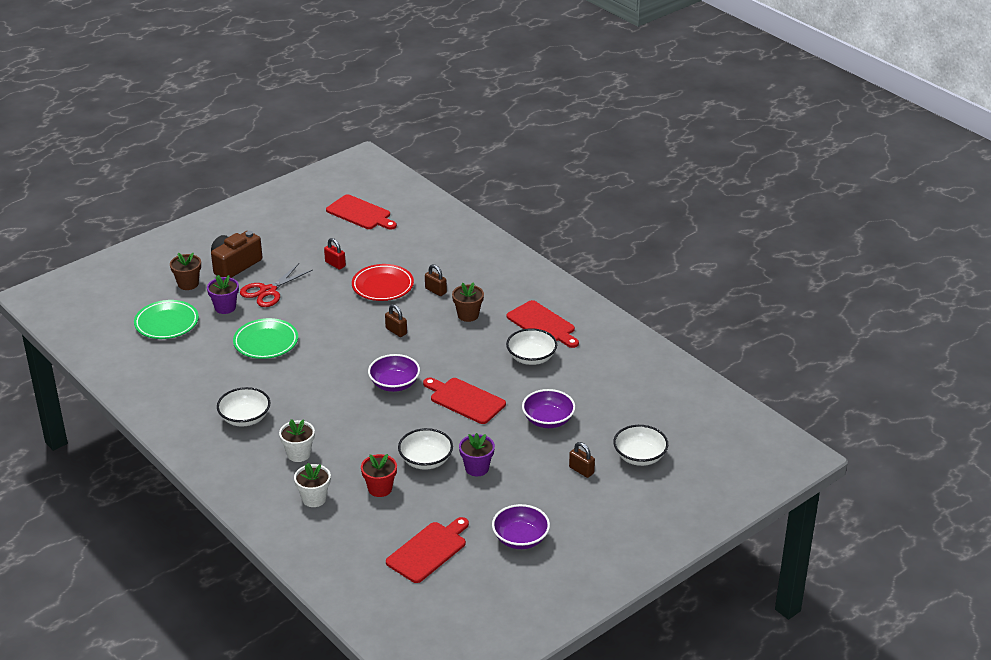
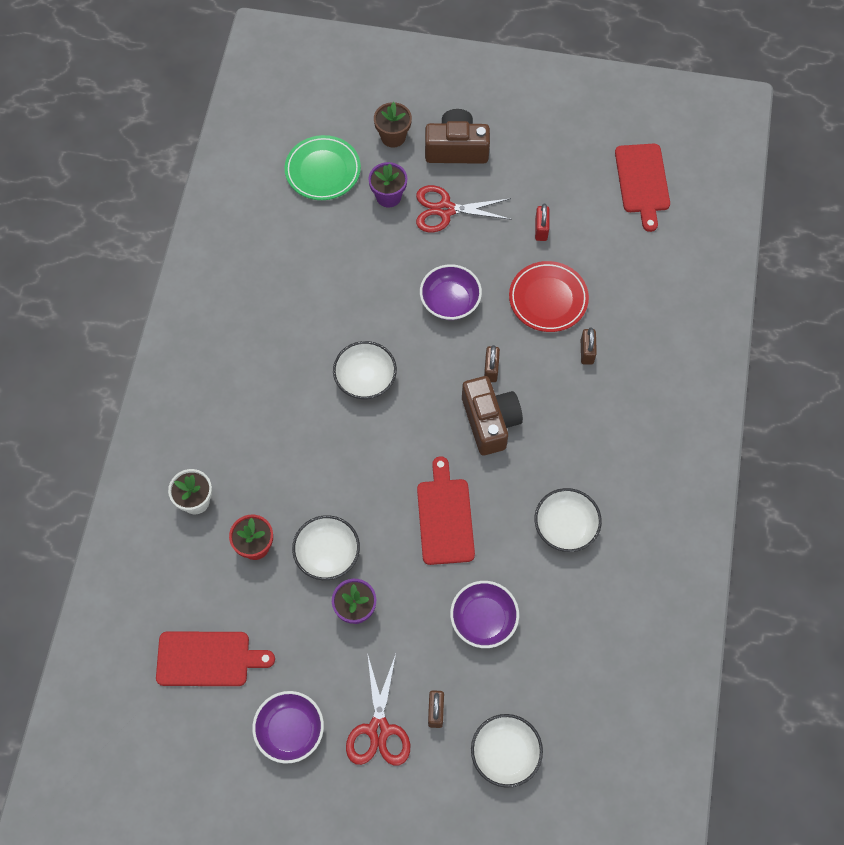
camera: 50 degrees right, 30 degrees up
(245, 418) = (252, 350): white bowl -> white bowl (365, 379)
(266, 342) = (371, 273): green plate -> none
(299, 454) = (243, 436): white flower pot -> none
(394, 384) = (411, 434): purple bowl -> purple bowl (450, 301)
(428, 349) = (490, 421): none -> brown camera
(468, 315) = (577, 413): brown flower pot -> none
(543, 324) = (629, 495): red cutting board -> none
(565, 500) = (378, 729): none -> red scissors

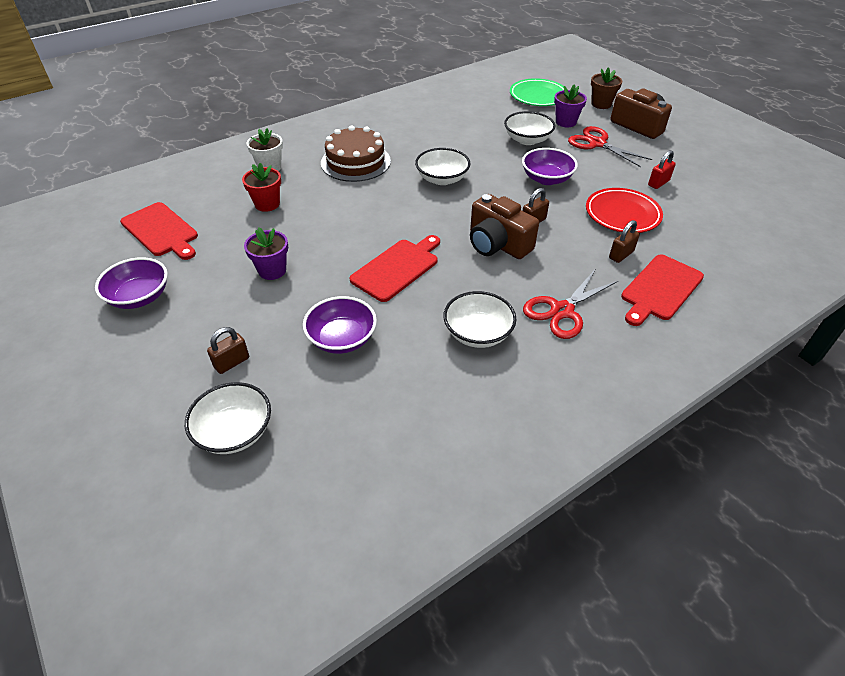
camera: 45 degrees right, 20 degrees down
(264, 423) = (355, 162): none -> brown cake
(327, 554) = (299, 234): white bowl -> white bowl (527, 140)
(378, 729) = (184, 341): red scissors -> red scissors (562, 311)
(490, 421) = (497, 244): brown camera -> brown camera turned 105 degrees clockwise
(642, 182) = (774, 202): red cutting board -> red cutting board (660, 289)

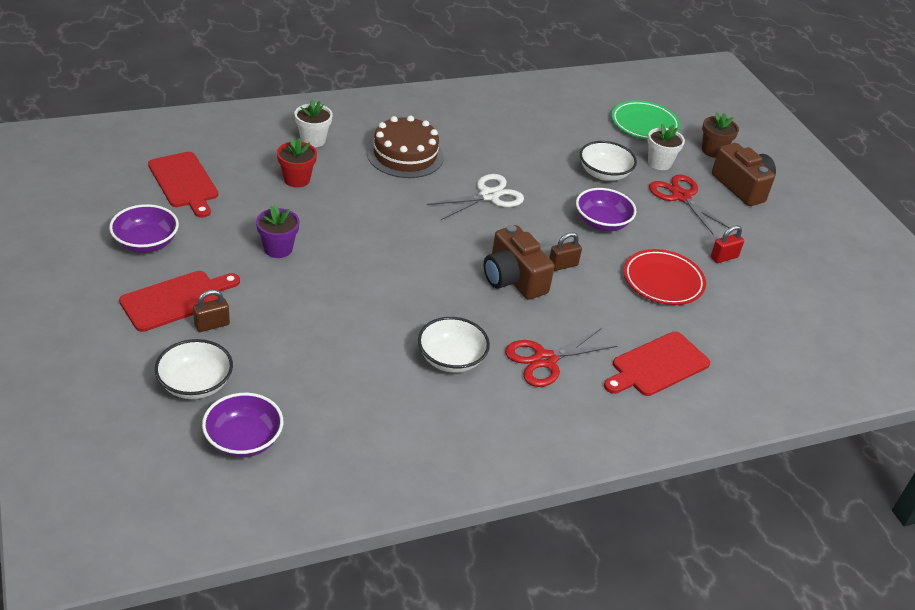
camera: 10 degrees right, 5 degrees down
(342, 339) = (320, 330): purple bowl -> purple bowl (243, 440)
(397, 268) = (401, 277): red cutting board -> red cutting board (176, 300)
(442, 179) = (488, 196): white bowl -> white scissors
(565, 122) = (659, 163): purple flower pot -> white flower pot
(621, 255) = (637, 322): brown padlock -> none

